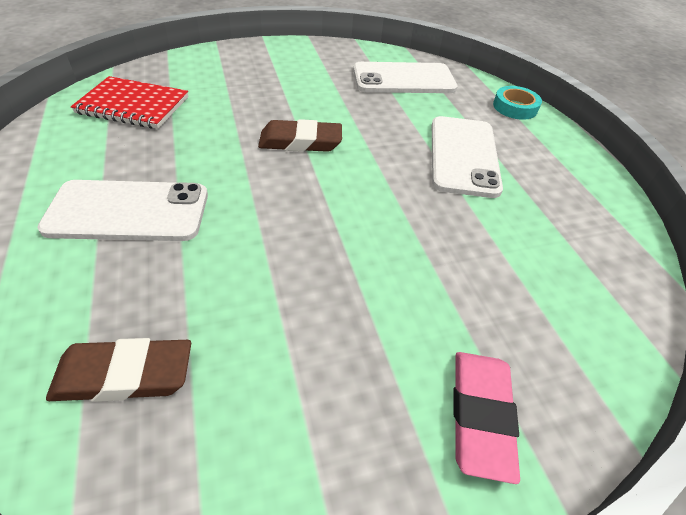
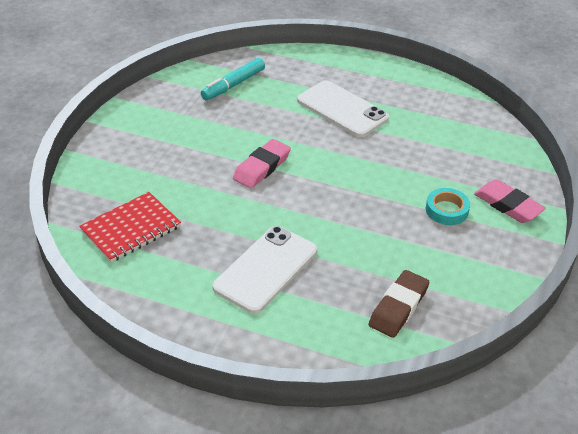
camera: 50 degrees left, 5 degrees down
(300, 142) = (262, 167): brown eraser -> pink eraser
(403, 79) = (233, 85): white phone -> turquoise marker
(515, 107) = (315, 59): turquoise tape -> turquoise tape (446, 210)

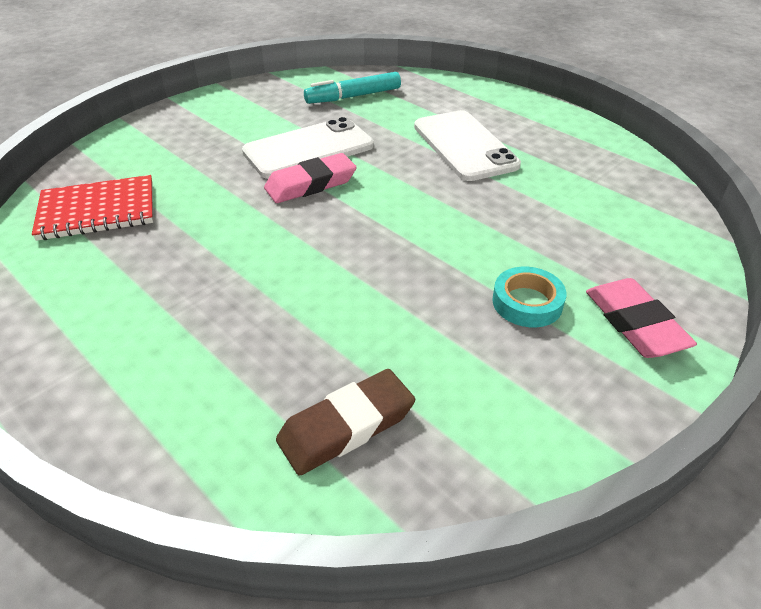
camera: 25 degrees right, 0 degrees up
(265, 269) = (205, 305): white phone -> white phone (308, 149)

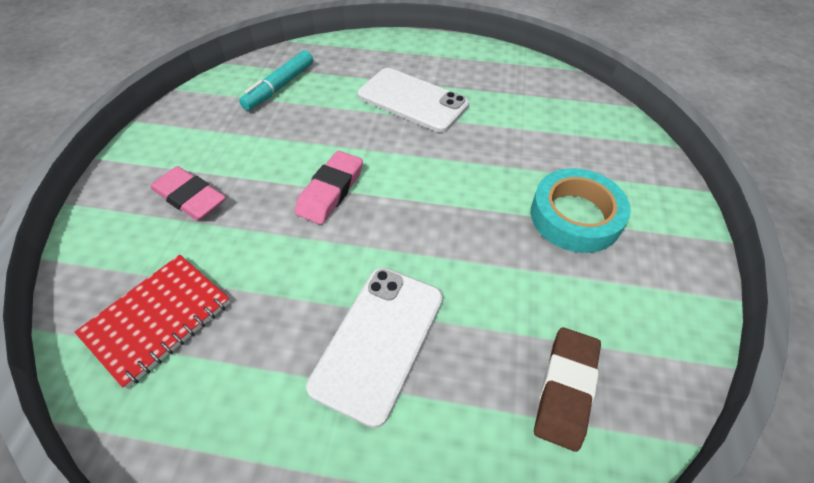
camera: 35 degrees left, 10 degrees up
(308, 149) = (293, 157): white phone -> white phone (378, 341)
(527, 302) = (575, 216): turquoise tape -> turquoise tape, size x1.64
(635, 323) = (644, 197): pink eraser -> pink eraser (190, 197)

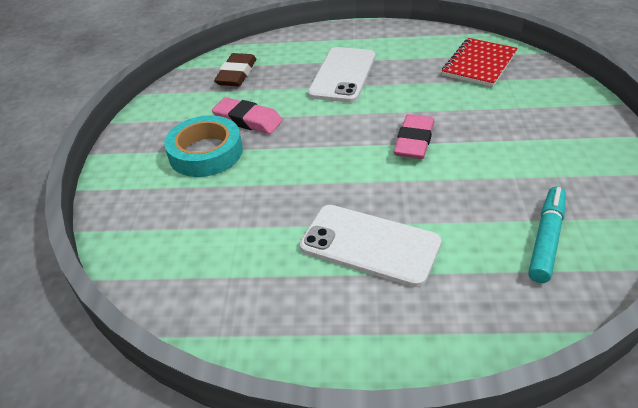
camera: 175 degrees right, 10 degrees down
(190, 197) = (528, 120): pink eraser -> pink eraser (248, 120)

